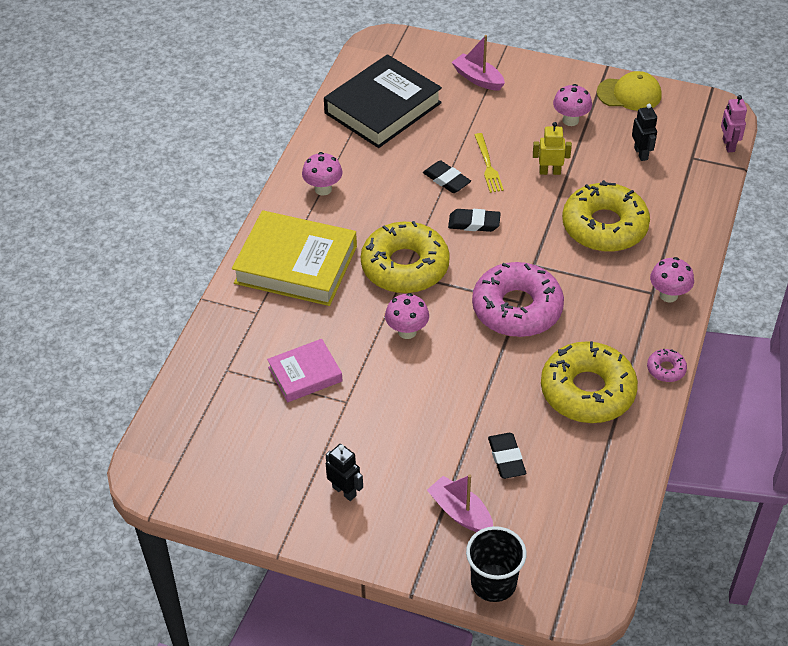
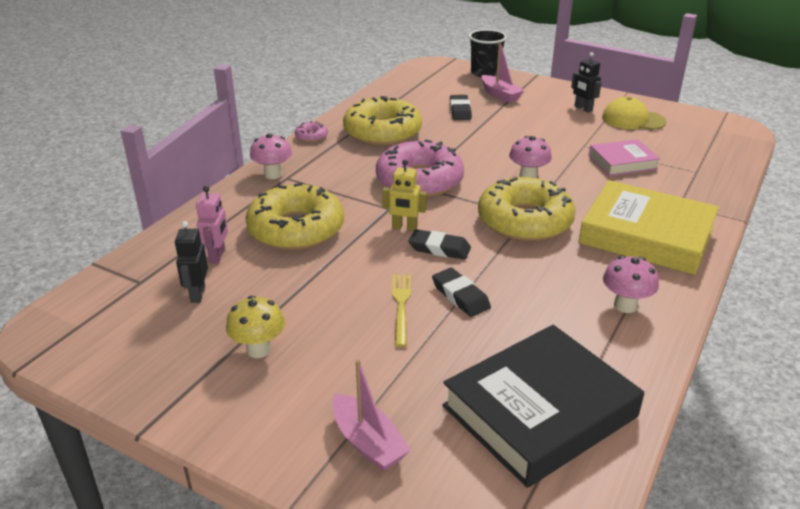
camera: 170 degrees left, 15 degrees down
(549, 172) = (325, 289): yellow robot -> yellow robot (404, 227)
(570, 120) = (259, 349): pink mushroom -> yellow mushroom
(629, 94) = (145, 377): yellow cap -> yellow cap (633, 120)
(728, 145) = (82, 290): pink robot -> pink robot (217, 256)

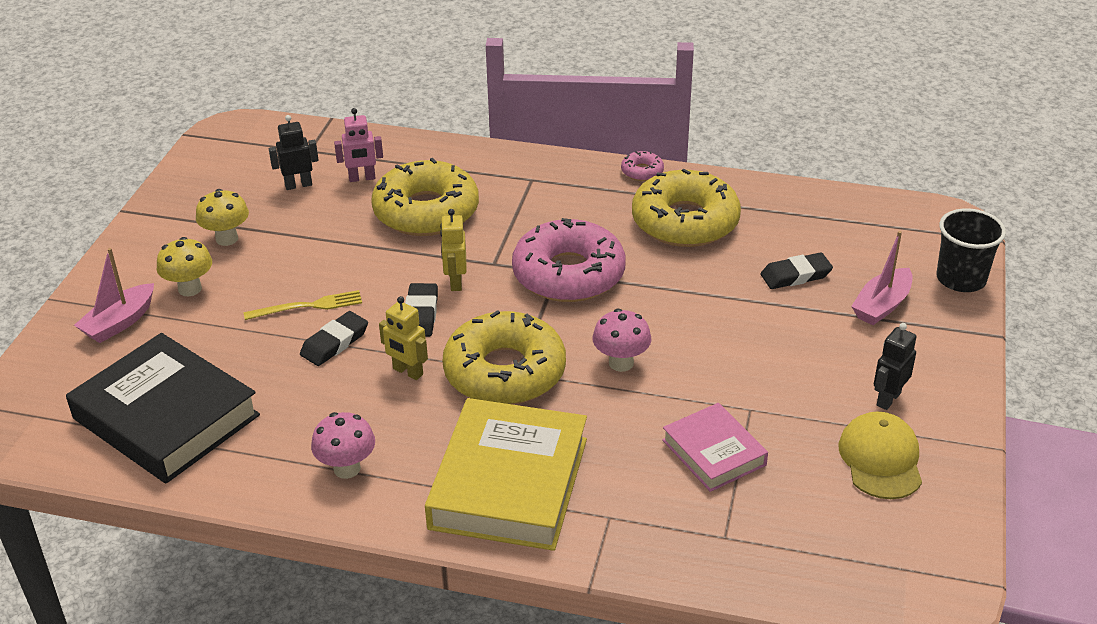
camera: 75 degrees right, 5 degrees up
(273, 175) = (534, 169): pink mushroom -> none
(333, 382) = (190, 289): none -> yellow mushroom
(512, 263) = (407, 372): none -> yellow robot

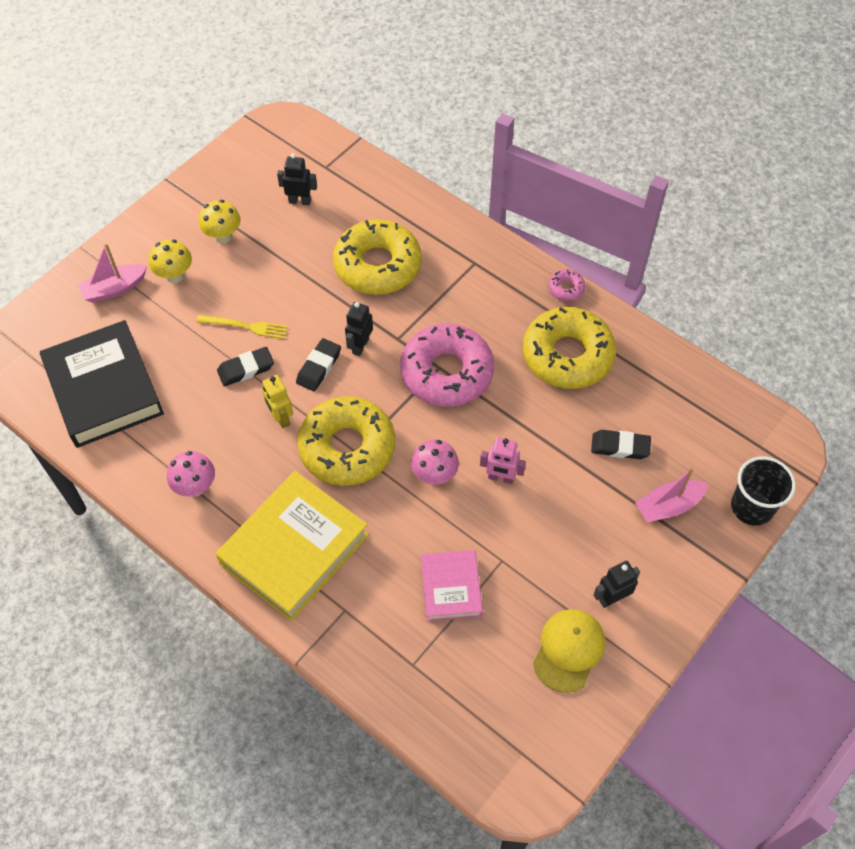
camera: 25 degrees right, 20 degrees up
(362, 178) = (349, 212): pink robot -> pink robot (500, 478)
(455, 282) = (360, 346): yellow robot -> black robot

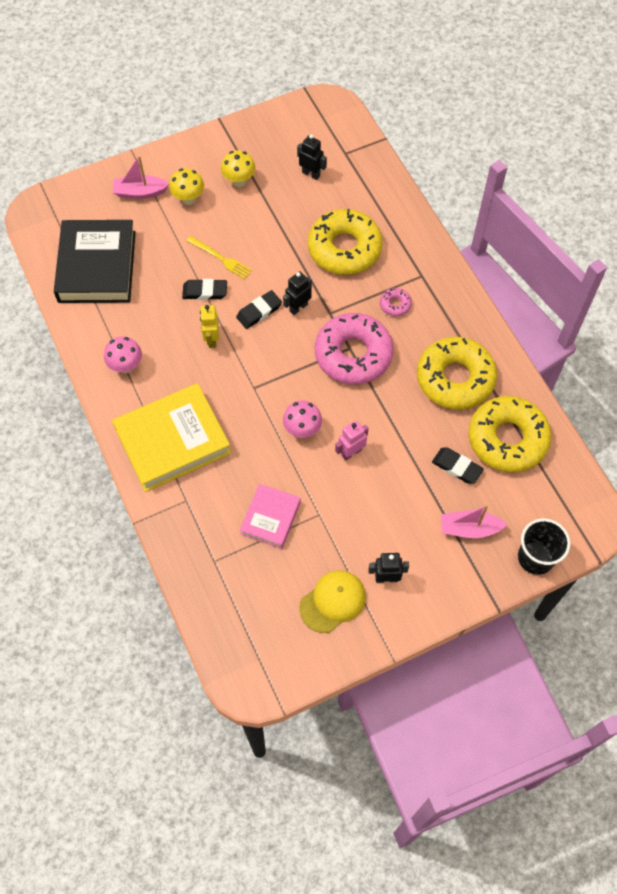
camera: 25 degrees right, 5 degrees up
(347, 447) = (249, 382): yellow donut -> yellow donut (507, 439)
(500, 478) = (351, 452): pink robot -> pink robot turned 105 degrees clockwise
(566, 289) = (483, 324): pink donut -> pink donut (395, 305)

